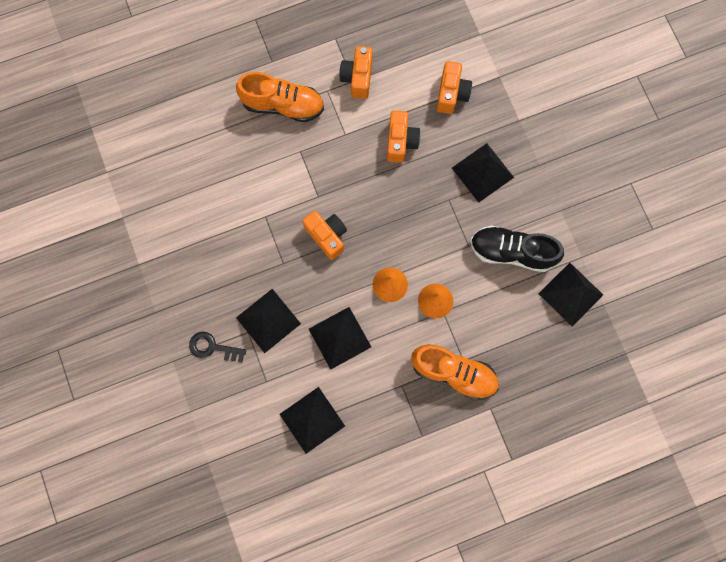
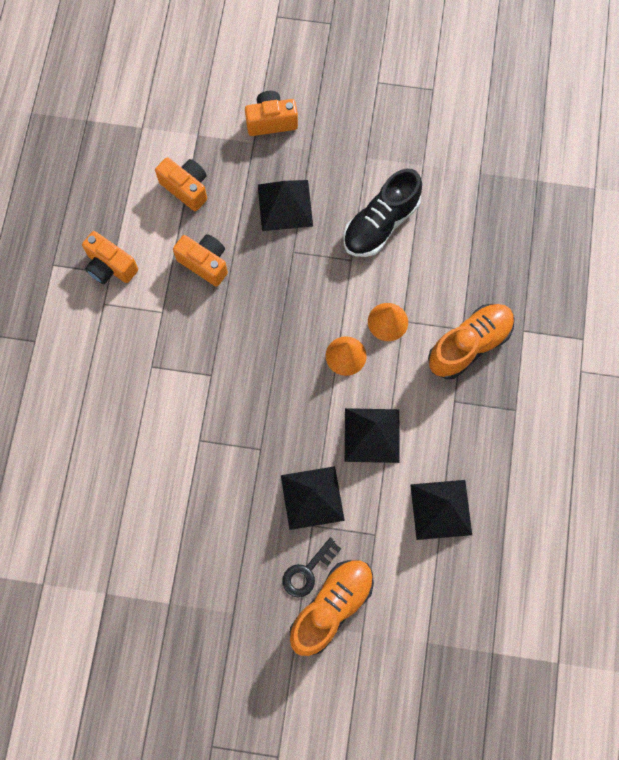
camera: 60 degrees left, 5 degrees down
(283, 105) = (90, 356): orange shoe -> orange shoe (331, 607)
(327, 236) = (258, 389): orange camera -> orange camera (271, 121)
(570, 294) = (453, 195): black pyramid -> none

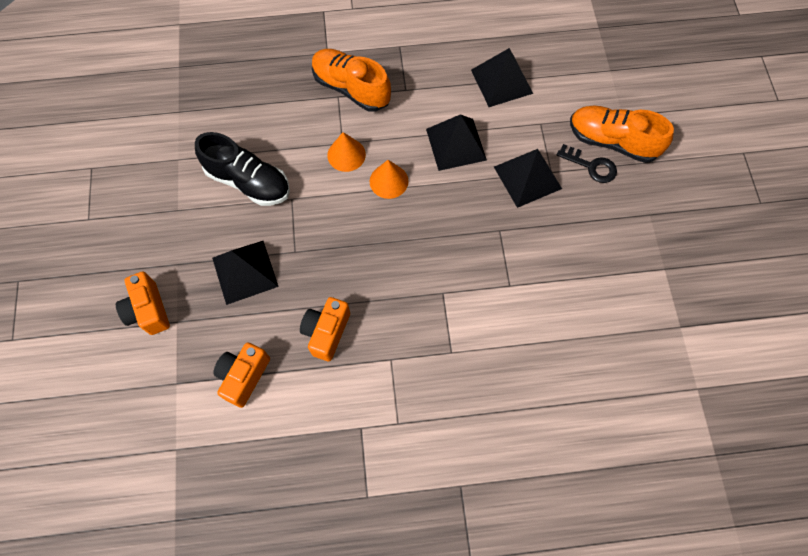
camera: 105 degrees left, 5 degrees down
(110, 267) = (354, 430): orange camera -> none

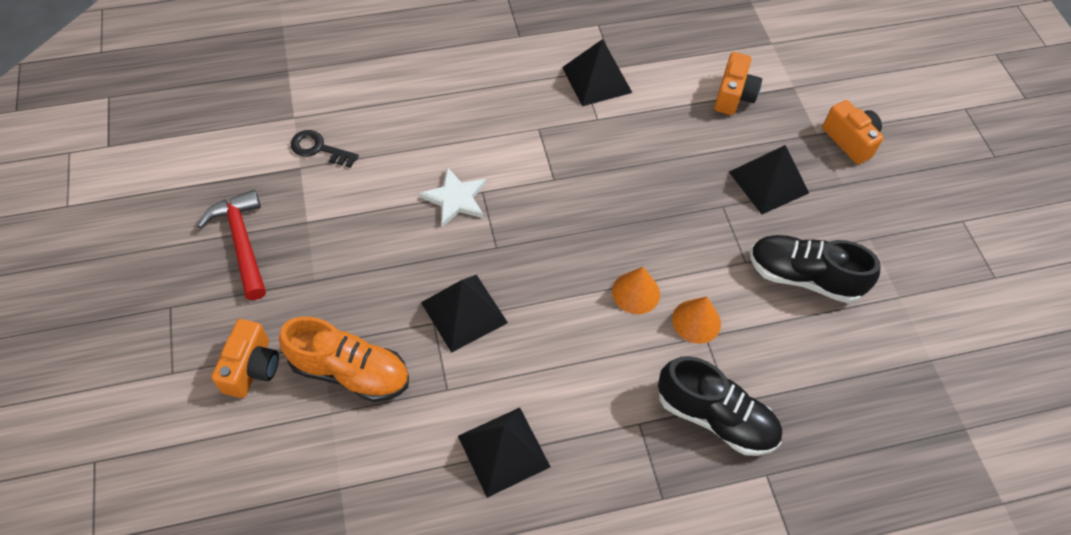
camera: 170 degrees right, 10 degrees down
(326, 332) = (666, 136): orange camera -> orange camera (252, 368)
(351, 88) = (715, 417): orange shoe -> black shoe
(456, 144) = (559, 348): black pyramid -> black pyramid (597, 80)
(534, 280) = (455, 199): none -> white star
(591, 166) = (381, 335): black key -> black key (319, 149)
(716, 253) = (242, 243): none -> red hammer

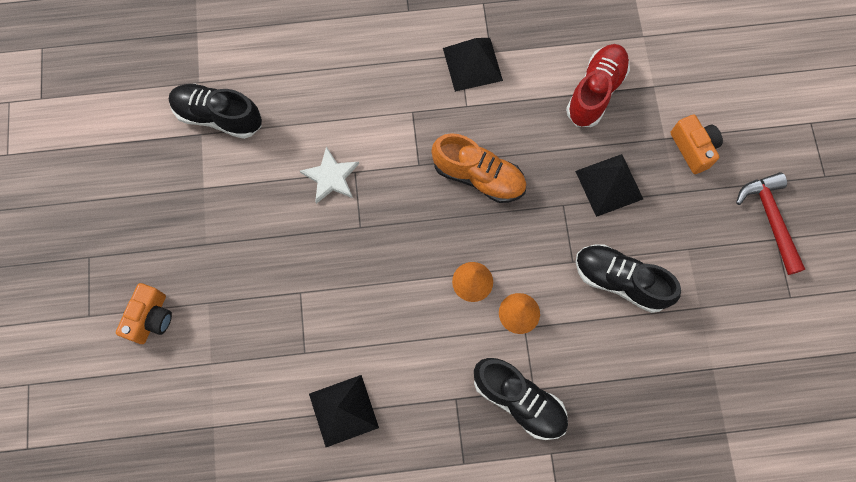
camera: 10 degrees right, 15 degrees up
(242, 243) = (149, 203): red hammer -> red hammer (770, 219)
(319, 149) = (218, 116): black key -> black shoe
(350, 372) = (228, 329): orange shoe -> orange shoe (478, 176)
(464, 312) = (326, 286): black pyramid -> none
(733, 96) = (595, 92): orange camera -> red shoe

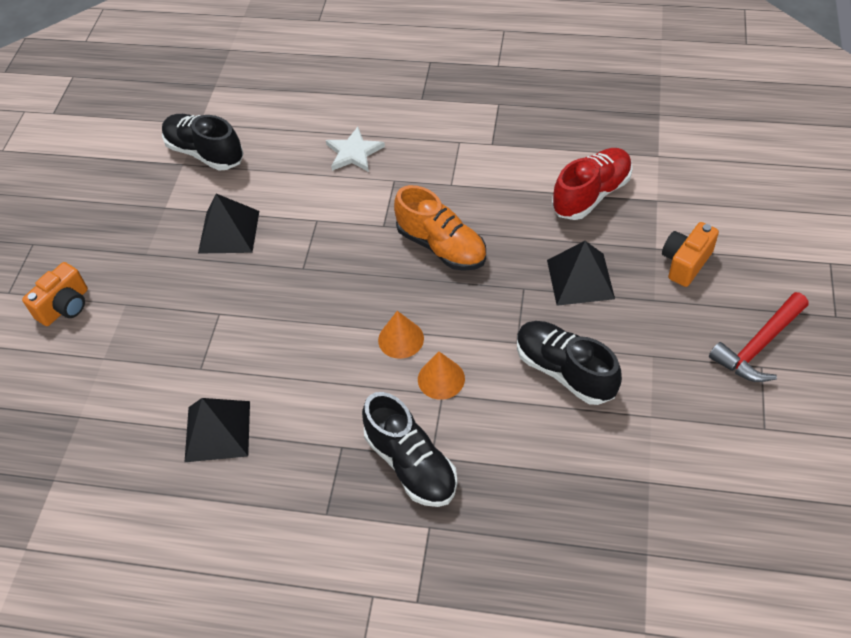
camera: 20 degrees right, 20 degrees down
(331, 177) = (291, 220): white star -> white star (354, 152)
(472, 64) = (469, 151): black pyramid -> black pyramid (229, 232)
(693, 148) = (685, 263): orange camera -> orange camera turned 135 degrees counterclockwise
(770, 219) = (759, 345): red hammer -> red hammer turned 135 degrees counterclockwise

